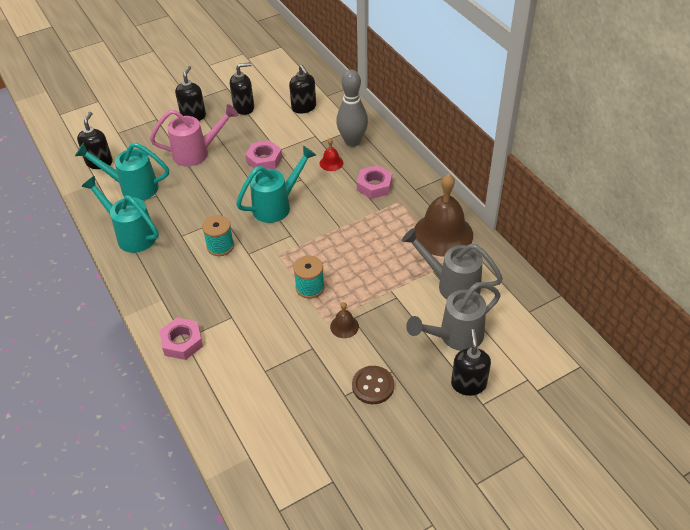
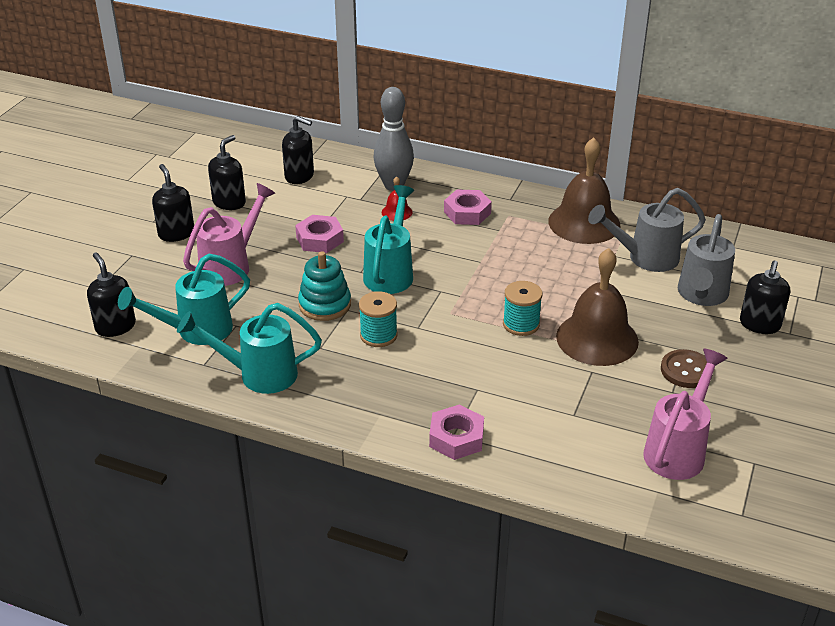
camera: 40 degrees left, 10 degrees down
(216, 208) = (325, 305): none -> turquoise stacking toy
(297, 438) = (678, 449): none -> pink watering can
(344, 326) = (597, 338): brown bell -> brown bell, size x2.29
(468, 384) = (759, 325): black soap dispenser -> black soap dispenser turned 120 degrees counterclockwise

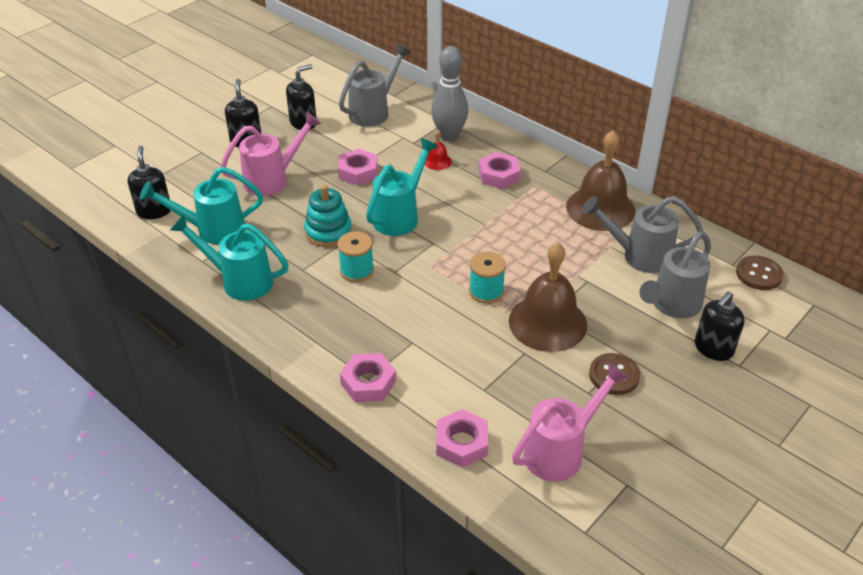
camera: 20 degrees right, 5 degrees up
(299, 176) = (374, 111): black soap dispenser -> grey watering can
(582, 468) = (461, 443): none -> pink nut
(761, 250) = (758, 274): none -> brown button

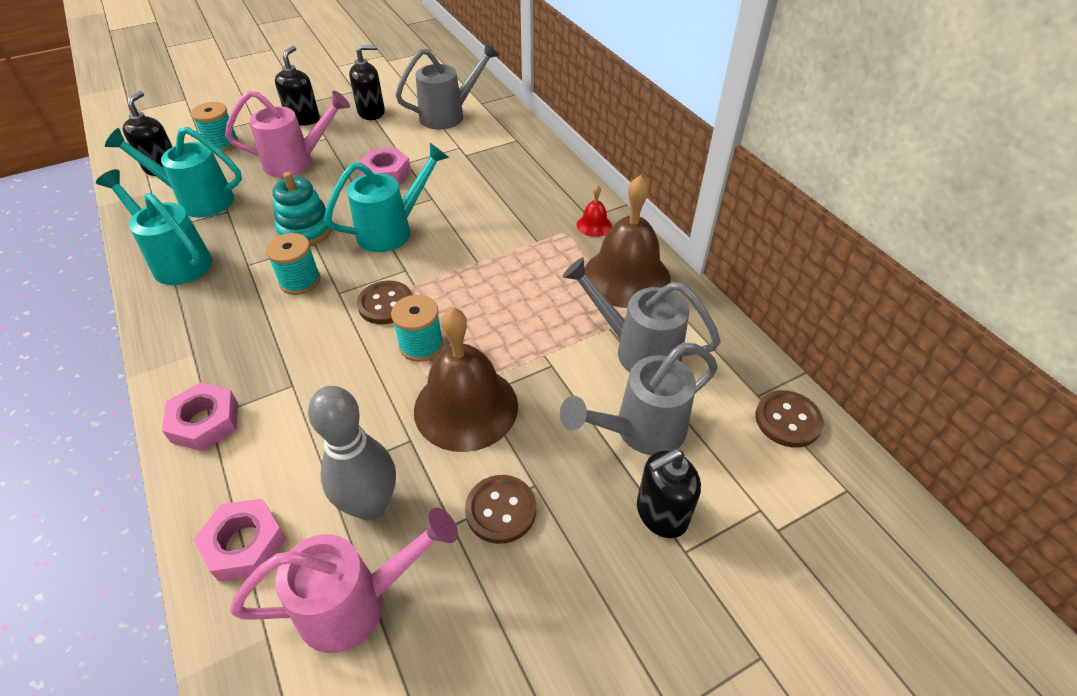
camera: 20 degrees right, 5 degrees up
(189, 178) = (222, 144): none -> turquoise spool
(437, 161) = (476, 180): red bell -> red bell (594, 225)
(437, 270) = (385, 304): none -> brown button
(449, 136) = (508, 156): grey bowling pin -> grey bowling pin (370, 505)
(499, 175) = (532, 210): pink nut -> none

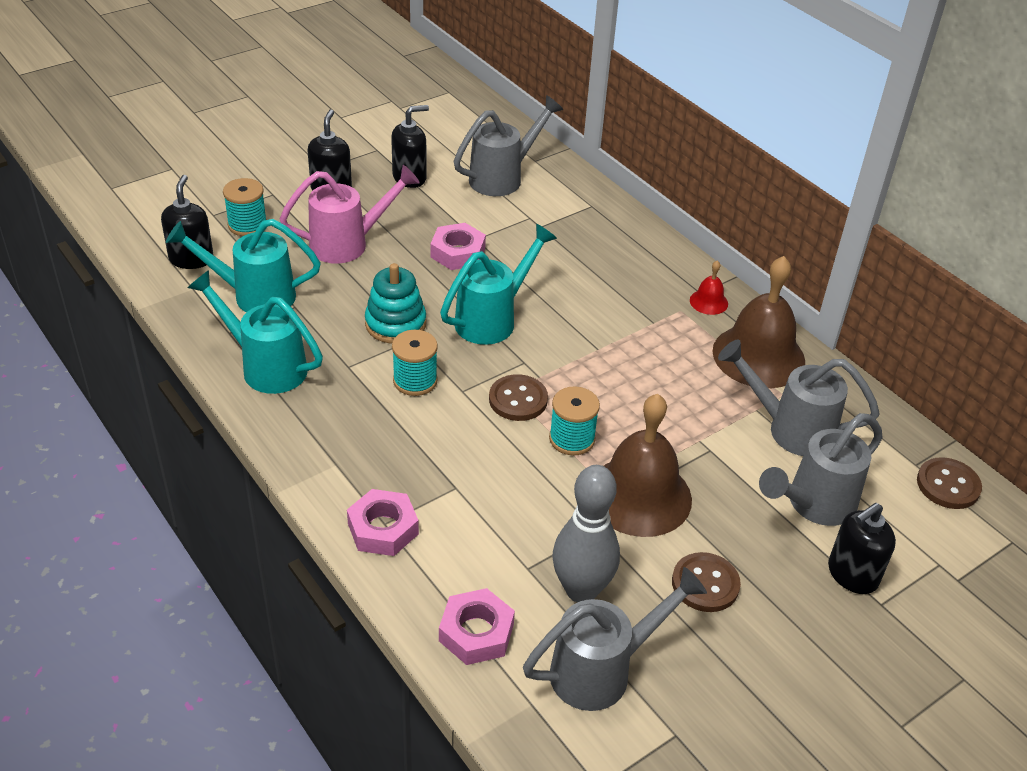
camera: 10 degrees left, 5 degrees down
(358, 602) = (603, 670): pink watering can -> grey watering can

